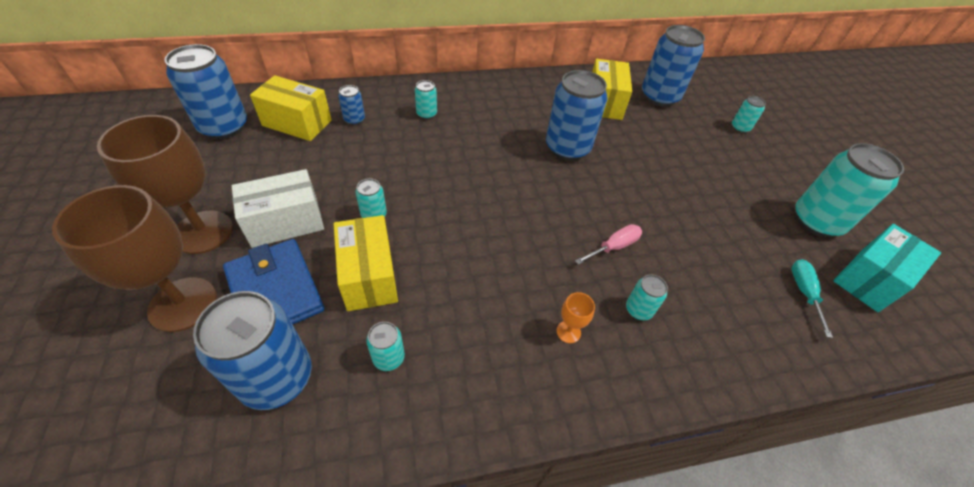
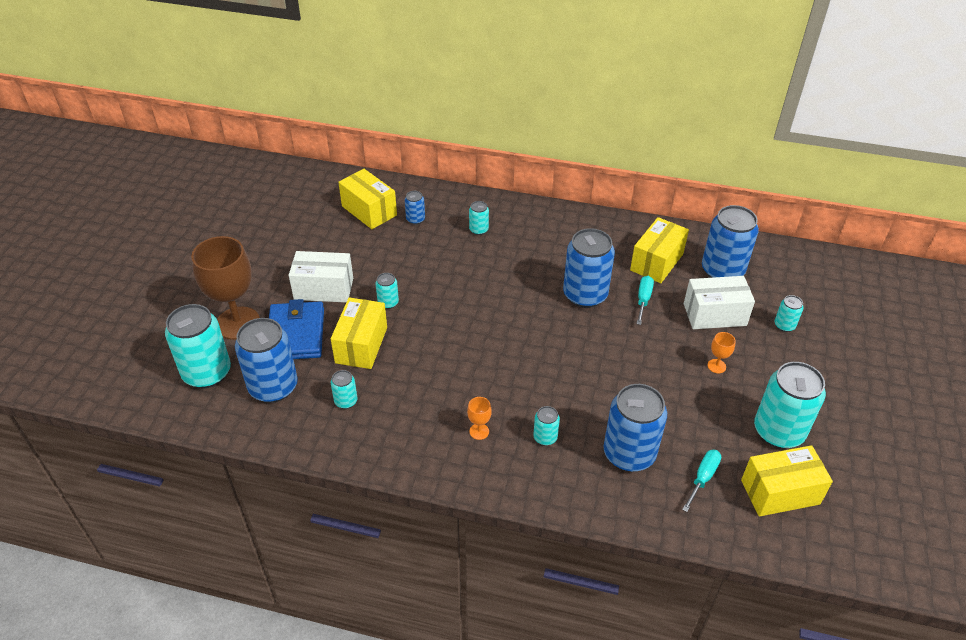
camera: 30 degrees right, 5 degrees down
(161, 396) = (207, 373): none -> turquoise can
(203, 232) = (267, 279): brown goblet -> none
(224, 127) = (314, 200): blue can -> blue can (629, 454)
(613, 247) = (562, 387): pink screwdriver -> none
(619, 138) = (643, 300): none -> turquoise screwdriver
(684, 134) = (714, 314): none -> white box
(723, 178) = (716, 366): none -> orange goblet
(869, 279) = (780, 492): turquoise box -> yellow box

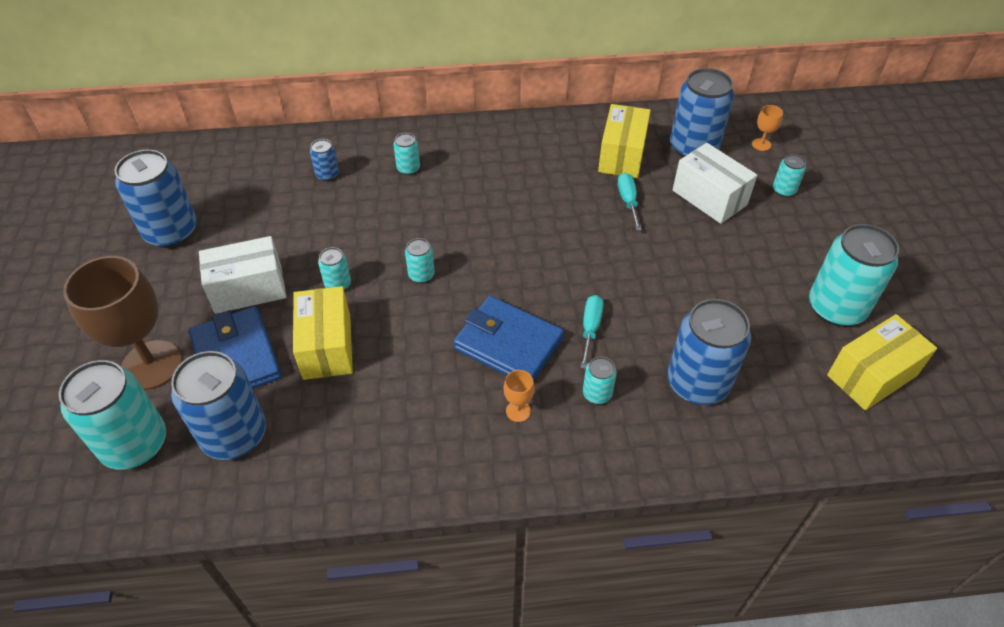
camera: 20 degrees left, 5 degrees up
(346, 401) = (338, 424): turquoise can -> turquoise can (421, 275)
(369, 210) = (265, 178): yellow box -> none
(494, 381) = (508, 344): none -> blue wallet
(585, 295) = (563, 213): blue can -> blue can (171, 232)
(703, 478) = (787, 386): turquoise screwdriver -> turquoise screwdriver (590, 329)
(714, 314) = (709, 197): white box -> white box turned 75 degrees clockwise
(716, 366) = (739, 254): orange goblet -> orange goblet (761, 144)

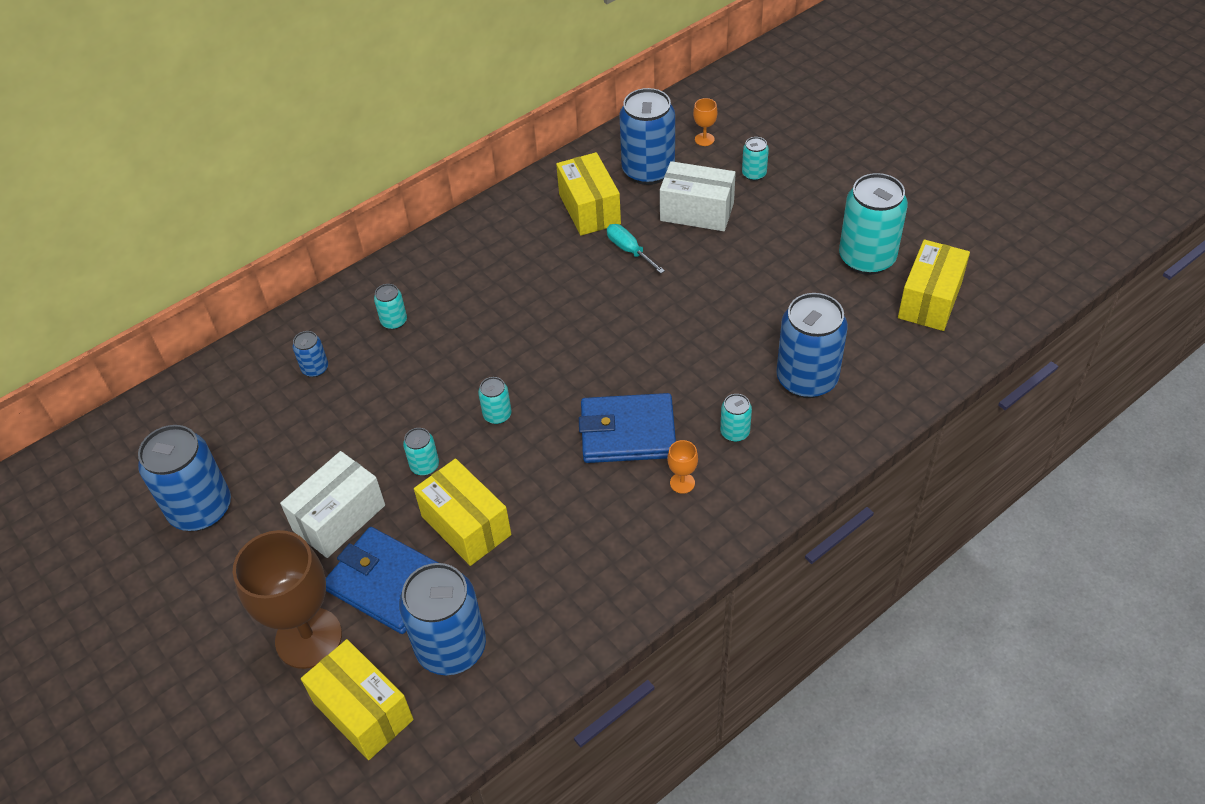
camera: 30 degrees left, 0 degrees up
(135, 444) = (363, 711): turquoise can -> yellow box
(590, 329) = (686, 381): turquoise screwdriver -> none

